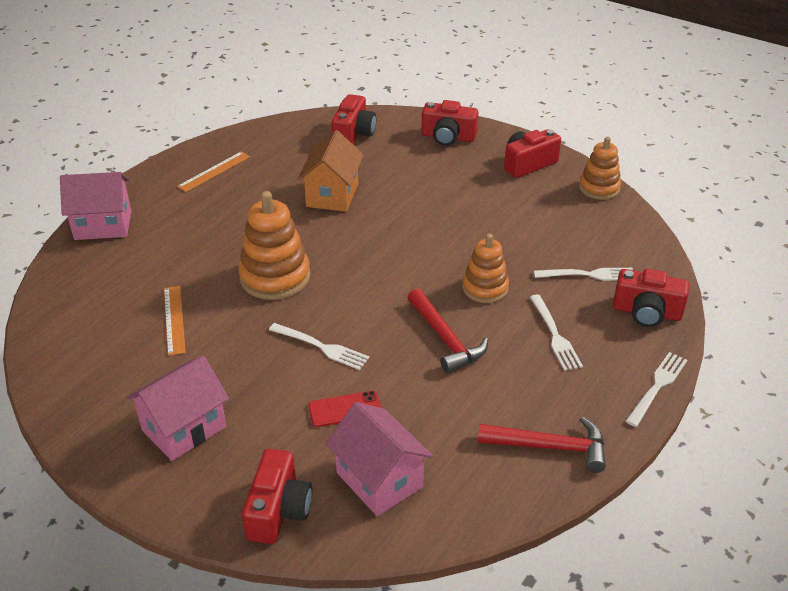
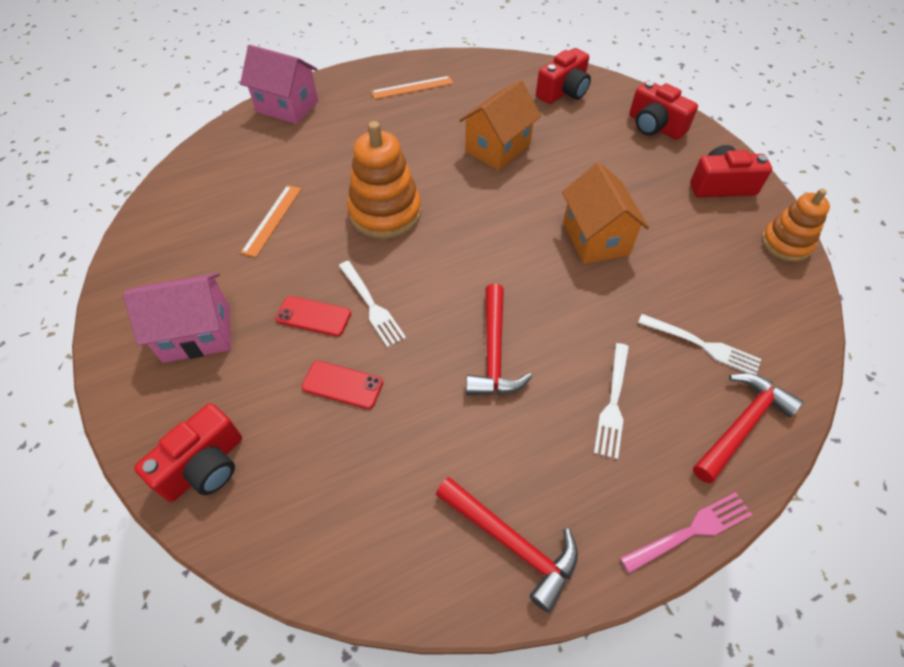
camera: 30 degrees right, 15 degrees up
(278, 374) = (313, 316): none -> red phone
(379, 480) = (314, 484): pink house -> none
(462, 233) = (595, 238): none -> orange house
(485, 288) = (575, 311): orange stacking toy -> none
(646, 312) = (742, 425): red camera -> red hammer
(657, 387) = (690, 531): white fork -> pink fork

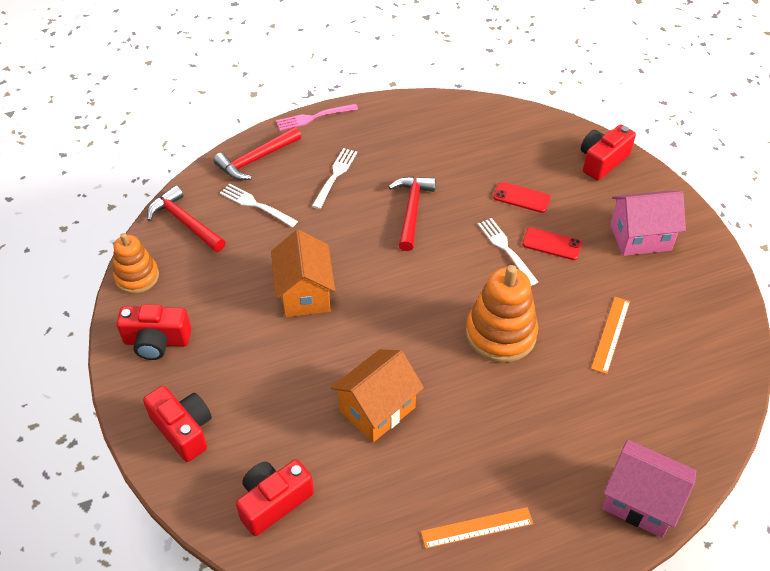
camera: 175 degrees left, 5 degrees down
(512, 543) = (415, 119): red hammer -> red hammer (185, 222)

